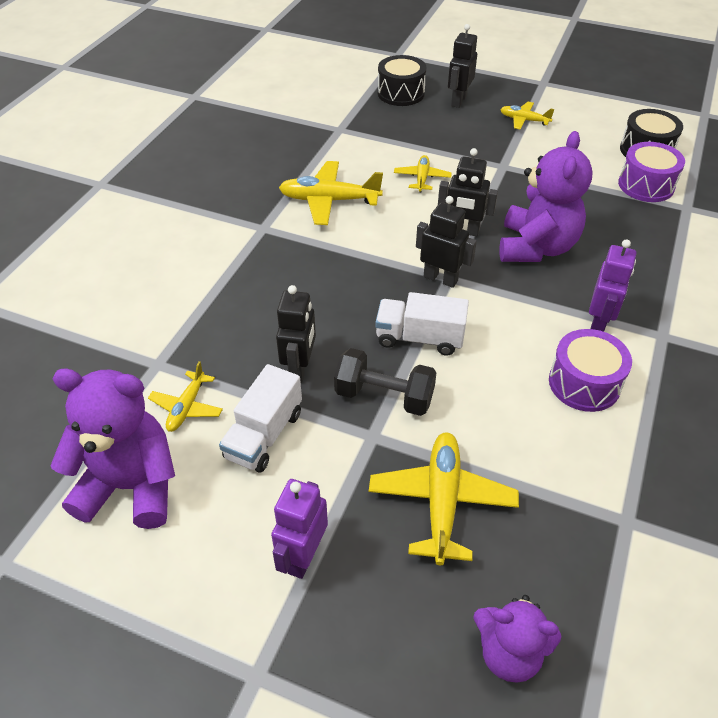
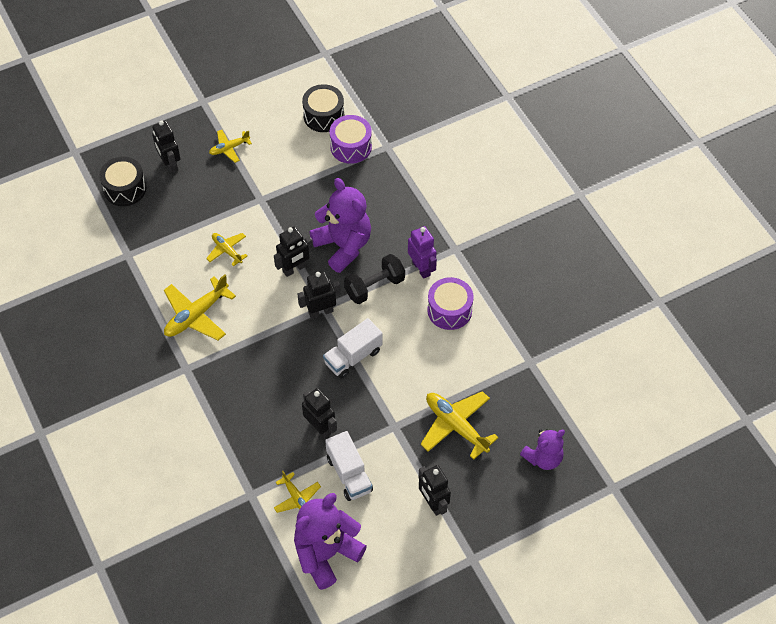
camera: 50 degrees left, 10 degrees up
(303, 556) = (433, 503): purple robot -> black robot
(384, 396) = (375, 403): black dumbbell -> black dumbbell (374, 287)

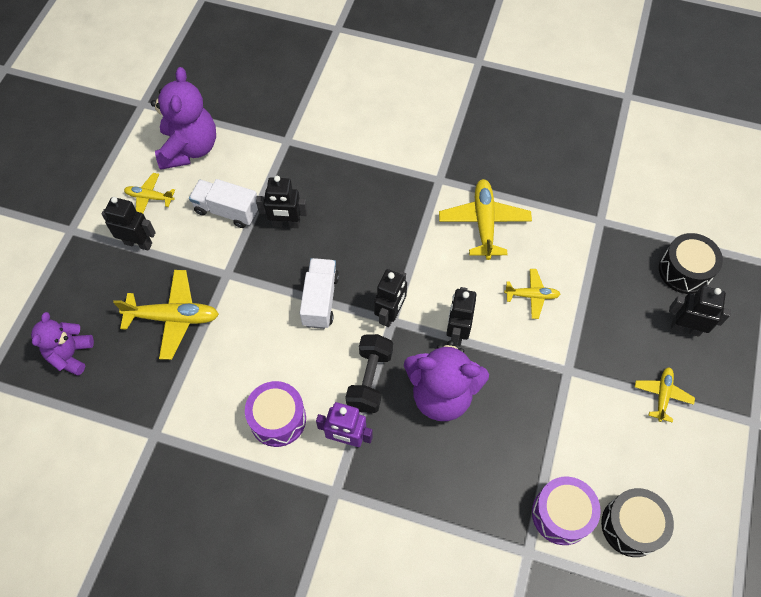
camera: 135 degrees right, 5 degrees up
(297, 498) = (249, 164): yellow plane -> yellow plane (149, 197)

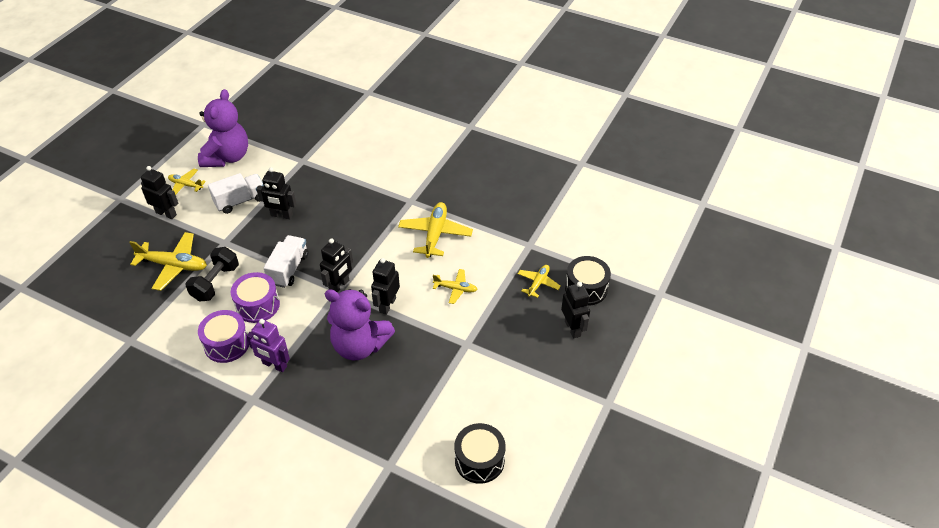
camera: 10 degrees right, 15 degrees down
(71, 354) = (89, 279): purple teddy bear -> none
(227, 211) = (240, 201): white truck -> white truck turned 120 degrees clockwise
(370, 379) = (307, 328): black dumbbell -> black dumbbell (215, 283)
(561, 514) = (425, 443): purple drum -> purple drum (257, 305)
(662, 395) = (537, 372): yellow plane -> yellow plane (538, 283)
(685, 328) = (573, 328): black robot -> black robot turned 45 degrees clockwise

